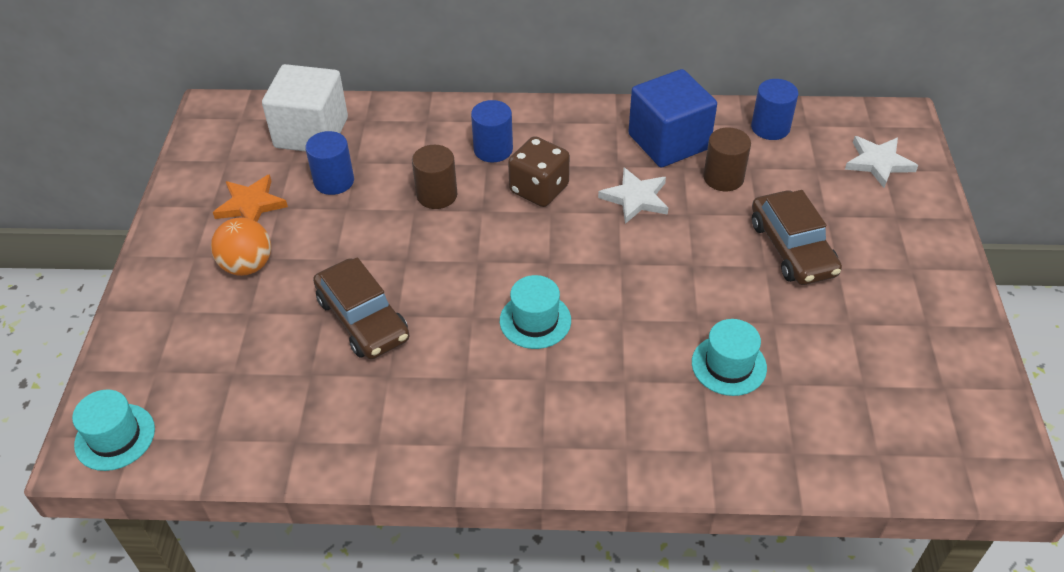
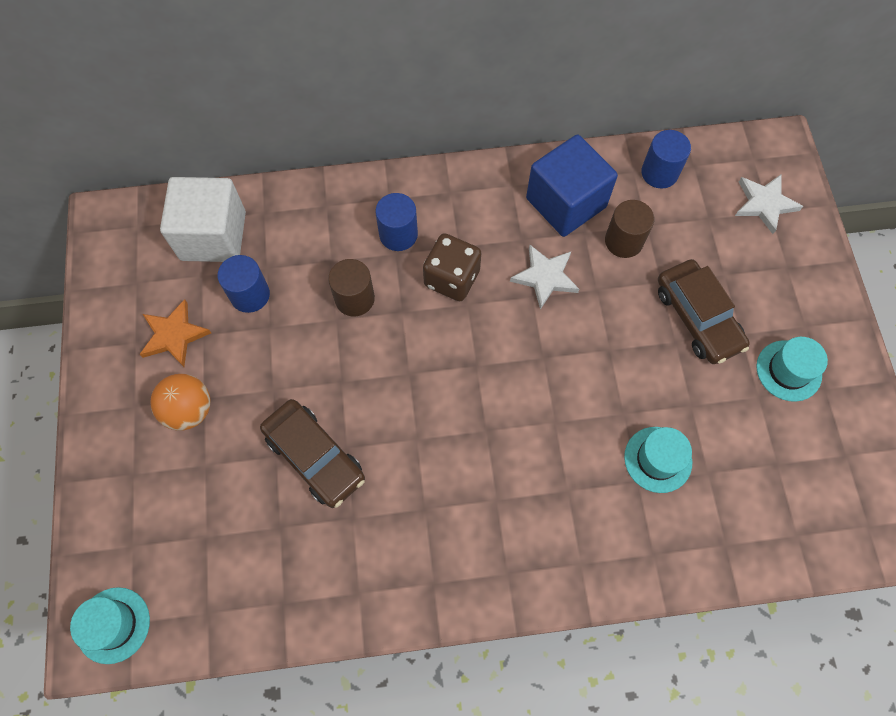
camera: 10 degrees left, 20 degrees up
(535, 320) = (476, 435): turquoise hat -> turquoise hat (788, 370)

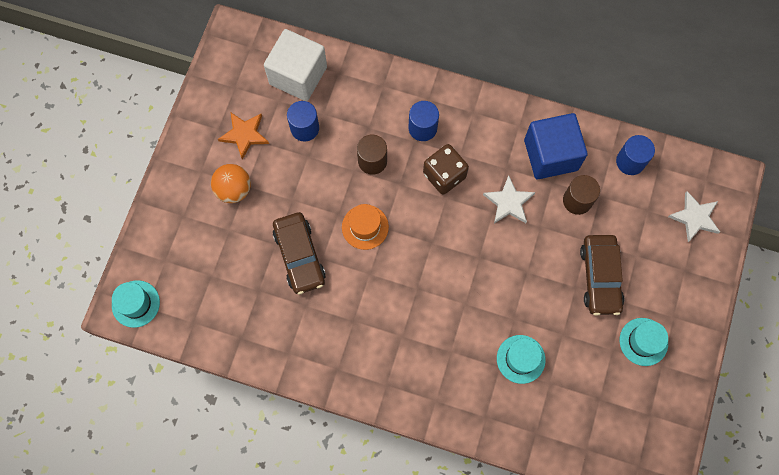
camera: 25 degrees right, 5 degrees up
(383, 383) = (365, 227): none -> orange hat

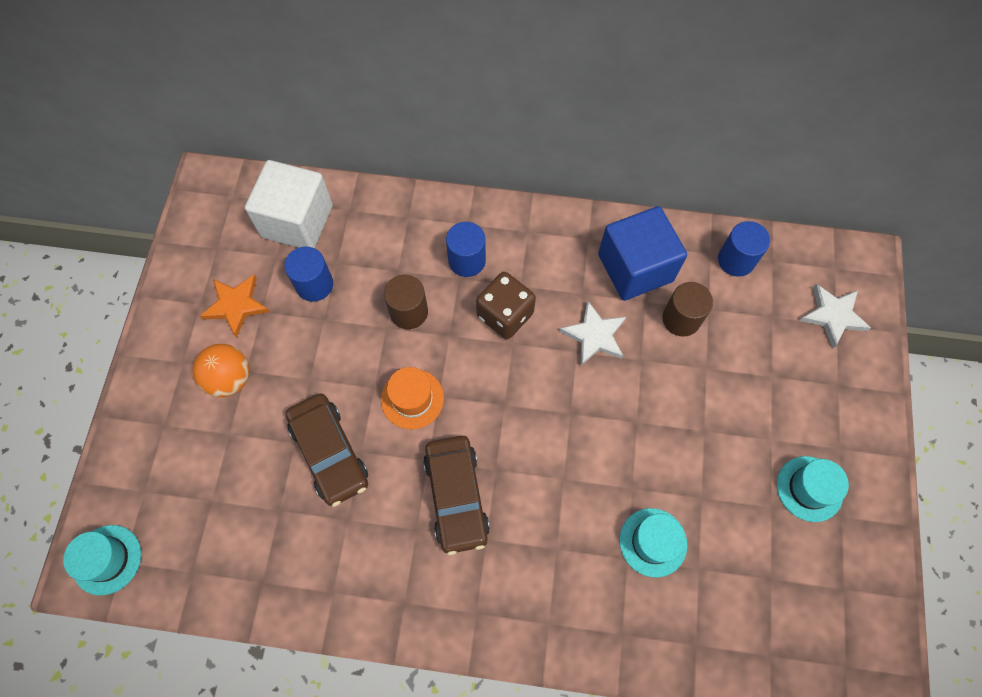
camera: 10 degrees left, 5 degrees down
(600, 277) = (732, 412): brown car -> brown car (456, 496)

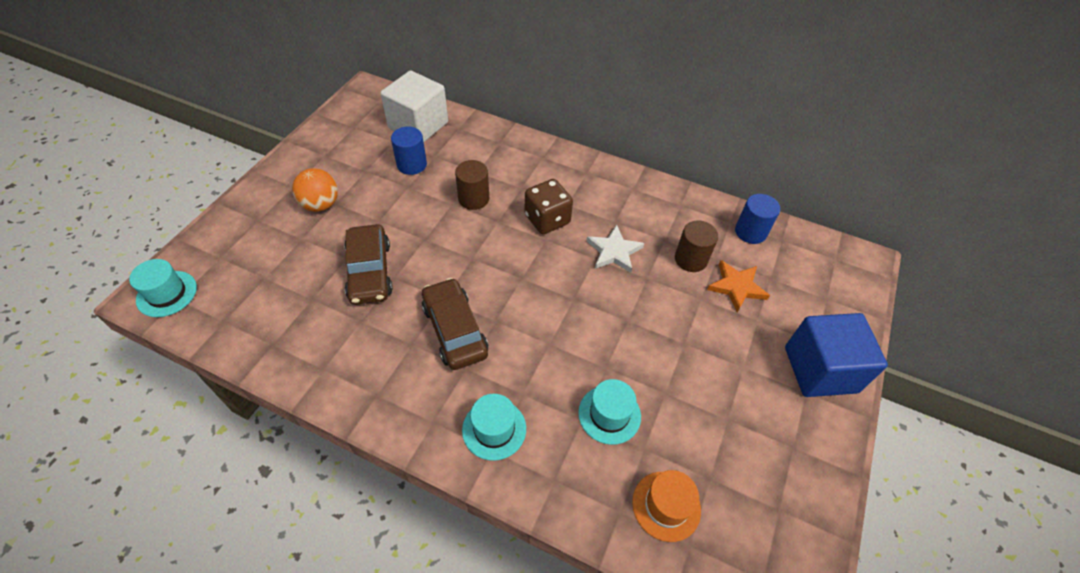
camera: 15 degrees right, 15 degrees down
(236, 305) = (349, 162): orange star -> orange star (736, 287)
(412, 399) = (450, 254): orange hat -> orange hat (666, 506)
(456, 496) = (455, 330): brown car -> brown car turned 150 degrees clockwise
(467, 260) = (532, 178): blue cylinder -> none
(635, 268) = (664, 216): blue cube -> blue cube (820, 369)
(809, 488) = (768, 415): turquoise hat -> turquoise hat (494, 429)
(833, 315) = (825, 291): white star -> none

